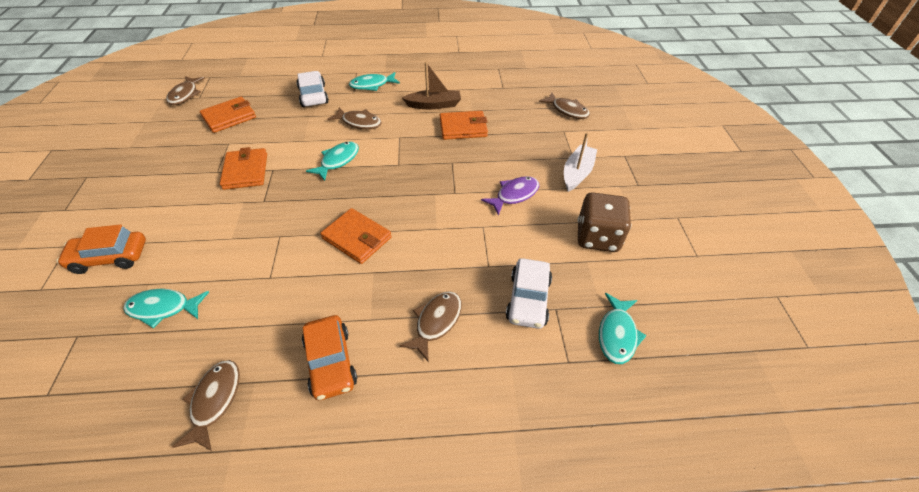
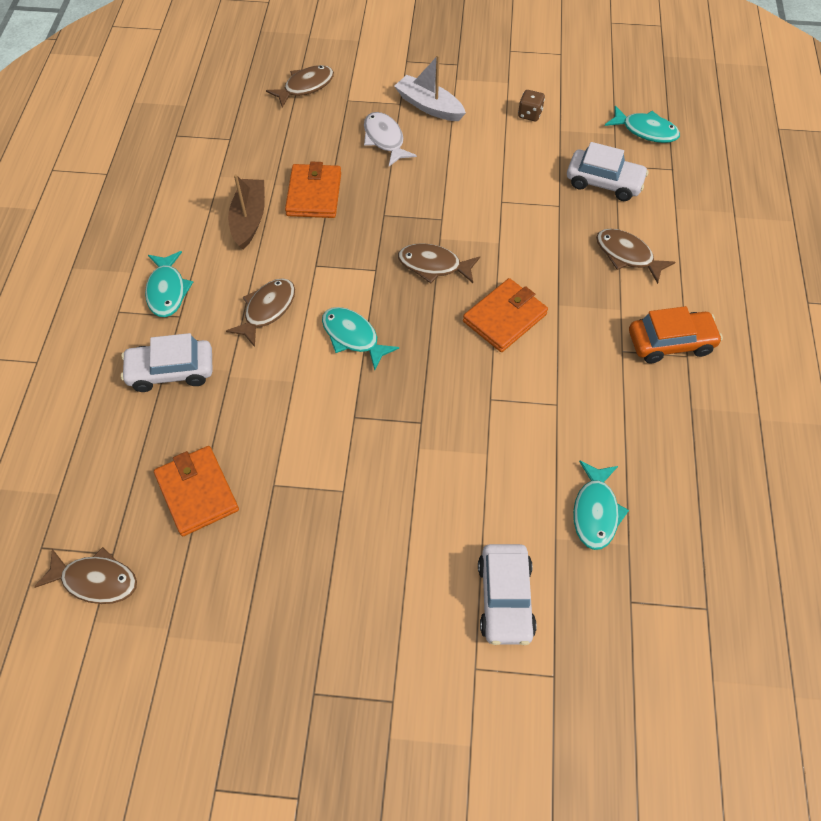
camera: 80 degrees left, 10 degrees up
(110, 257) = (505, 599): orange car -> white car
(214, 401) = (712, 439): brown fish -> brown fish (433, 265)
(246, 171) = (351, 451): orange wallet -> none
(514, 195) = (456, 166): purple fish -> none
(529, 154) = (385, 139): none -> white fish
(597, 237) = (530, 114): brown dice -> brown dice, size x0.48

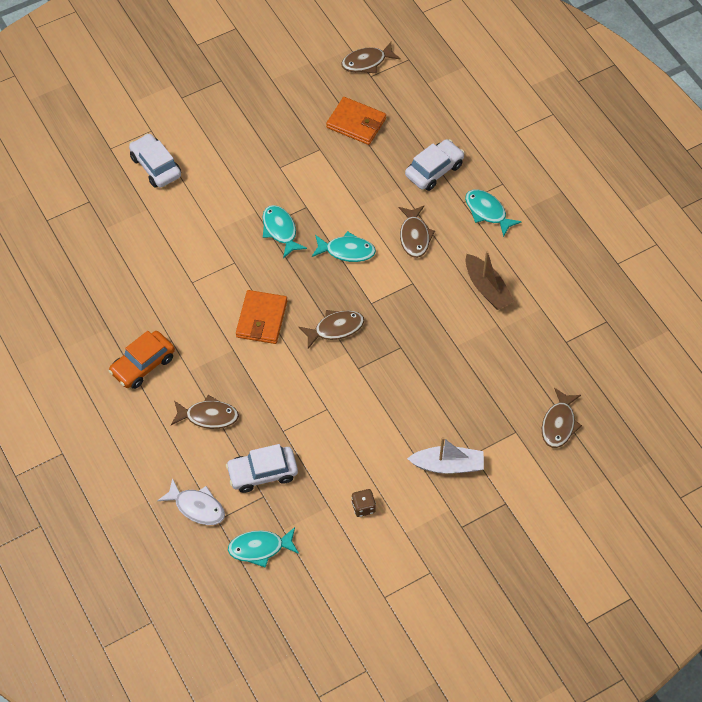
camera: 145 degrees right, 0 degrees up
(314, 194) = (462, 333): orange wallet -> none
(385, 139) = (454, 411): white fish -> white fish (197, 507)
(595, 511) = (133, 234): turquoise fish -> turquoise fish (280, 230)

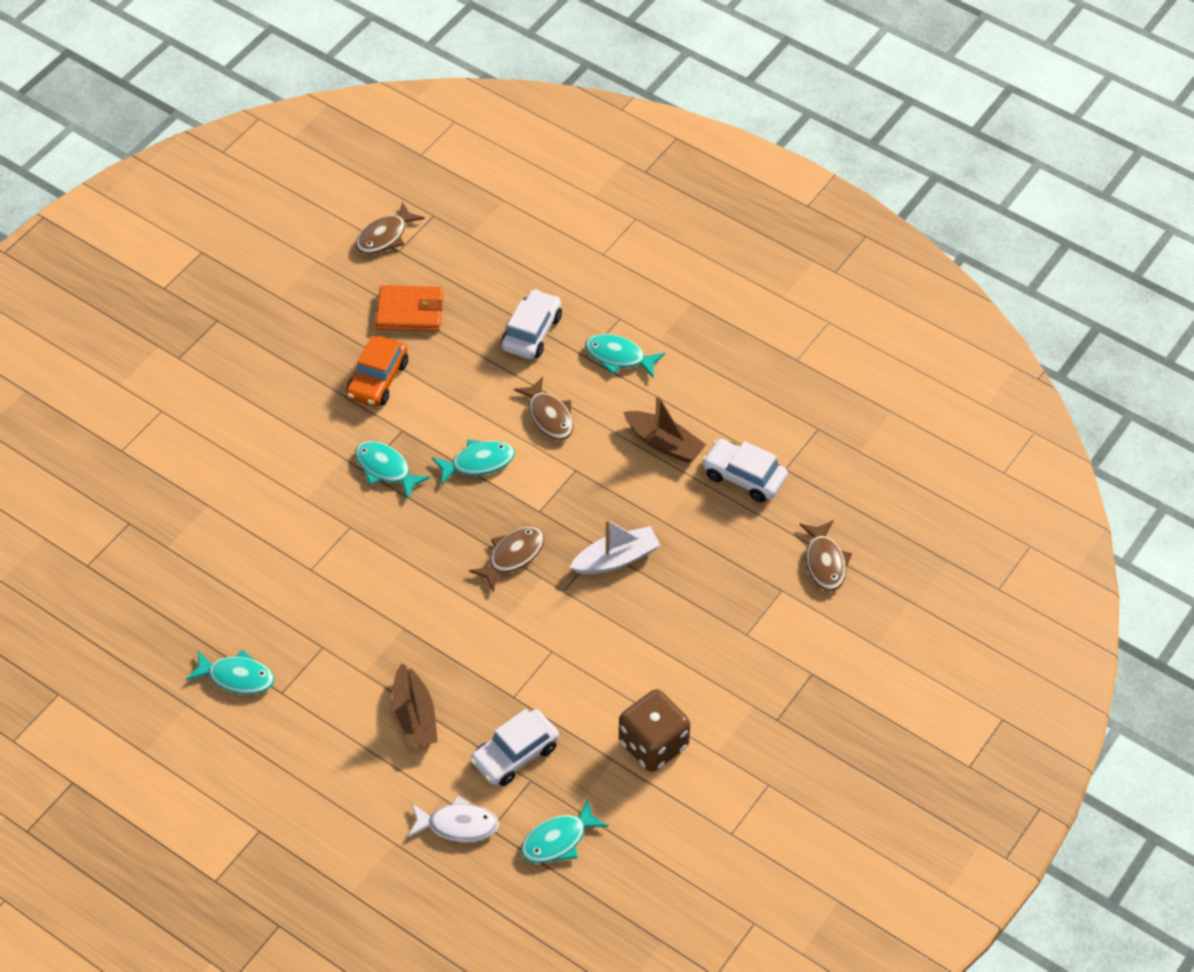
camera: 25 degrees left, 5 degrees down
(103, 338) = (237, 677): none -> turquoise fish
(143, 365) = (302, 688): orange car -> orange car (377, 379)
(156, 166) = (191, 451): white car -> white car (744, 477)
(208, 416) = (415, 716): brown fish -> brown boat
(261, 319) = (418, 579): orange wallet -> none
(363, 507) = (653, 744): brown dice -> brown dice, size x2.09
(448, 465) = (725, 658): white boat -> white boat (616, 559)

